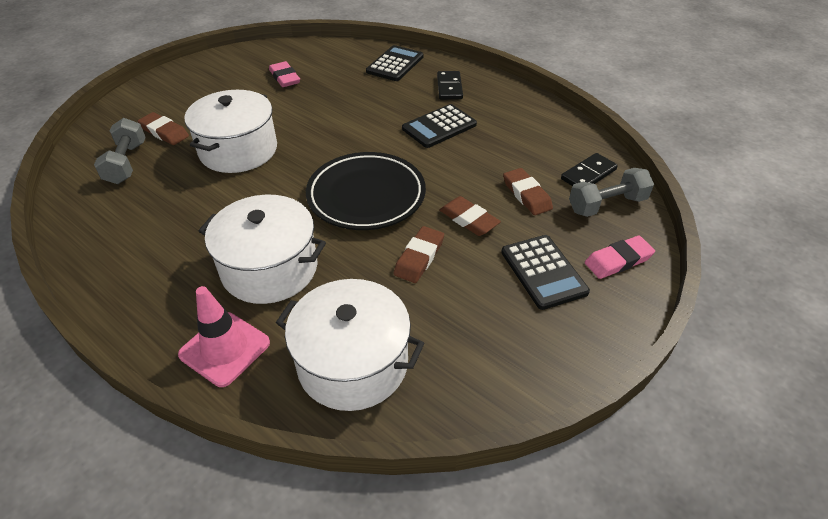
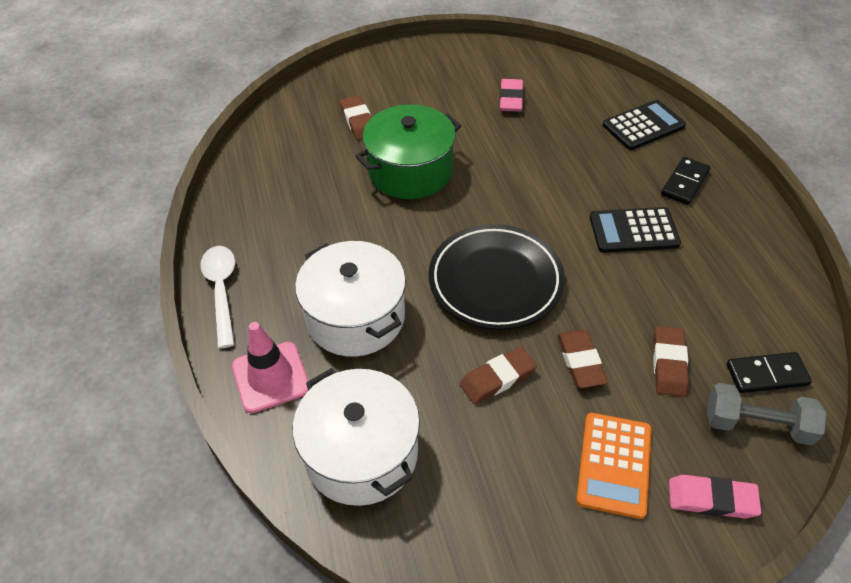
camera: 35 degrees right, 5 degrees up
(122, 305) = (221, 291): none -> white spoon
(126, 163) = (307, 143): grey dumbbell -> none
(238, 150) = (410, 171): white pot -> green pot
(543, 272) = (614, 464): black calculator -> orange calculator

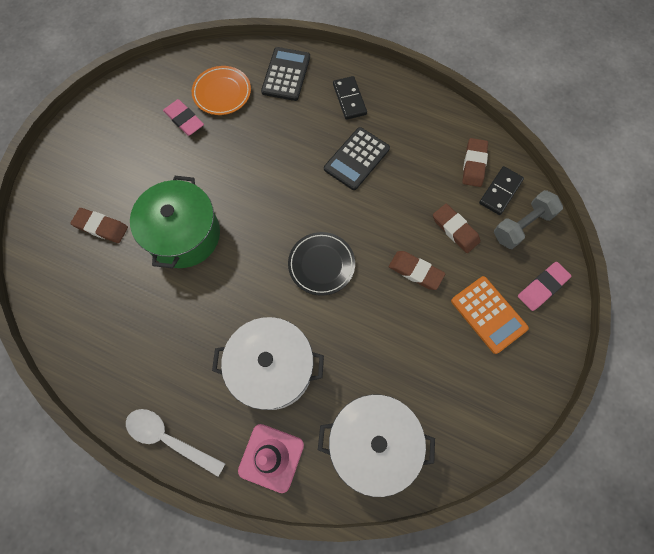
camera: 50 degrees left, 20 degrees up
(495, 281) = (321, 265): black plate -> black plate, size x0.64
(497, 378) = (388, 325): brown eraser -> brown eraser (474, 164)
(566, 102) = (222, 93): none -> orange plate

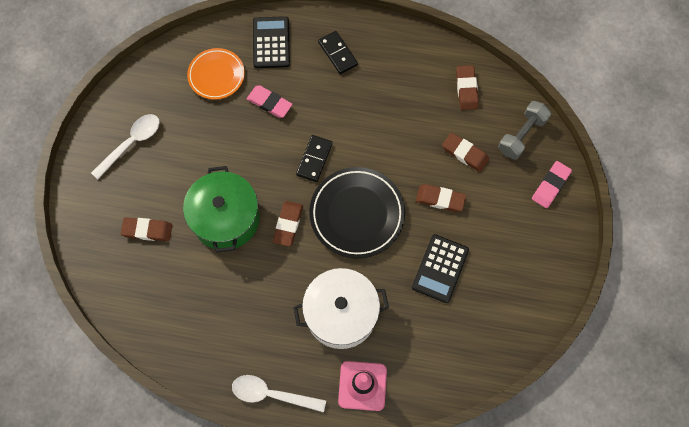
camera: 15 degrees left, 0 degrees up
(117, 138) = (131, 143): none -> white spoon
(184, 120) = (189, 110): pink eraser -> pink eraser (269, 103)
(245, 257) = (288, 224): none -> brown eraser
(321, 265) = (357, 214): black plate -> black plate, size x1.57
(356, 159) = (360, 109): black calculator -> black calculator (440, 268)
(372, 443) = (442, 352): white pot -> none
(488, 314) = (511, 221): orange calculator -> none
(500, 191) = (495, 109): black domino -> black domino (314, 159)

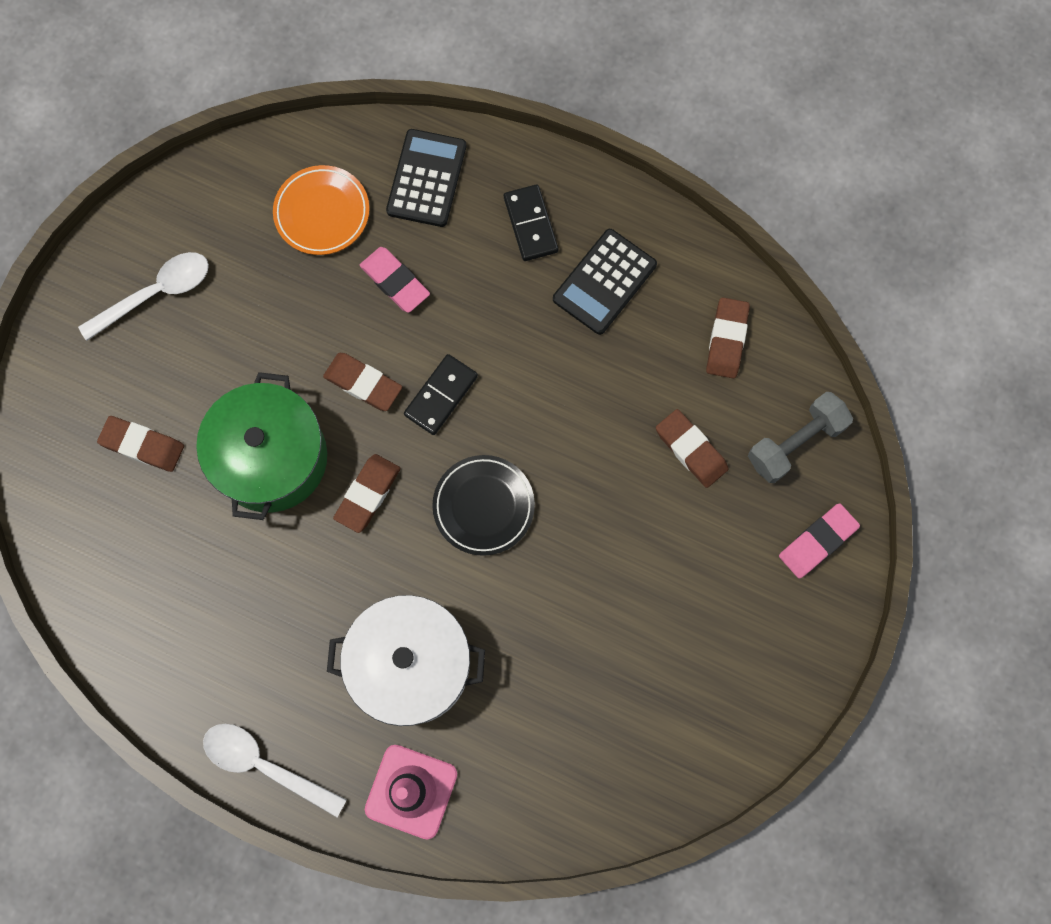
camera: 15 degrees right, 5 degrees up
(357, 214) = (483, 506): black plate -> black plate, size x0.64
(440, 199) = (627, 517): brown eraser -> brown eraser (363, 383)
(440, 268) = (592, 633): black calculator -> black calculator (604, 282)

